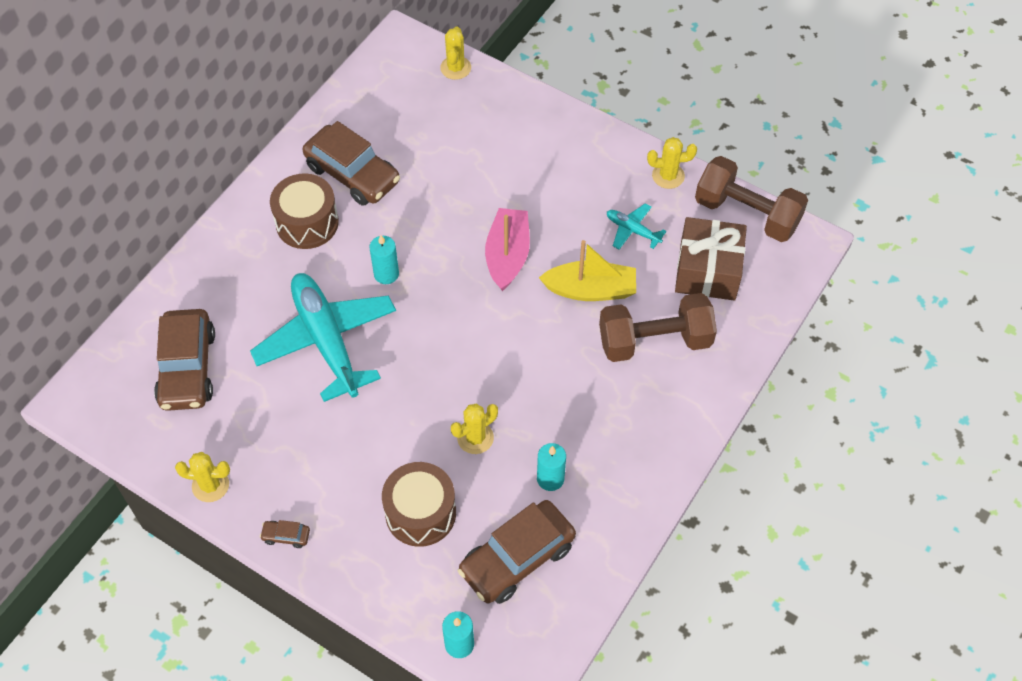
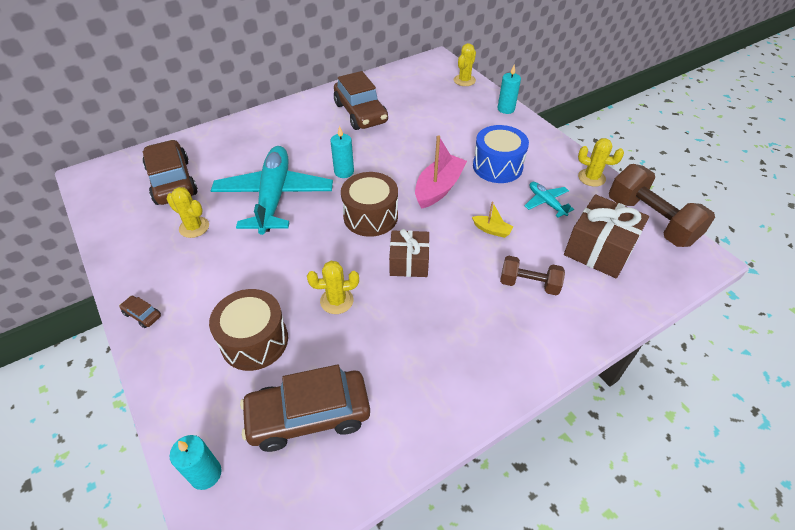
camera: 25 degrees right, 10 degrees down
(187, 368) = (172, 182): brown car -> brown car turned 135 degrees clockwise
(210, 485) = (123, 258): yellow cactus -> yellow cactus (194, 227)
(307, 223) = (312, 129): brown drum -> brown drum (370, 216)
(524, 364) = (409, 262): none -> brown gift
(550, 479) = (379, 358): turquoise candle -> turquoise candle (506, 109)
(559, 198) = (497, 166): none -> blue drum
(590, 290) = (491, 230): yellow boat -> yellow boat, size x0.50
(654, 341) = (529, 284): brown dumbbell -> brown dumbbell, size x0.58

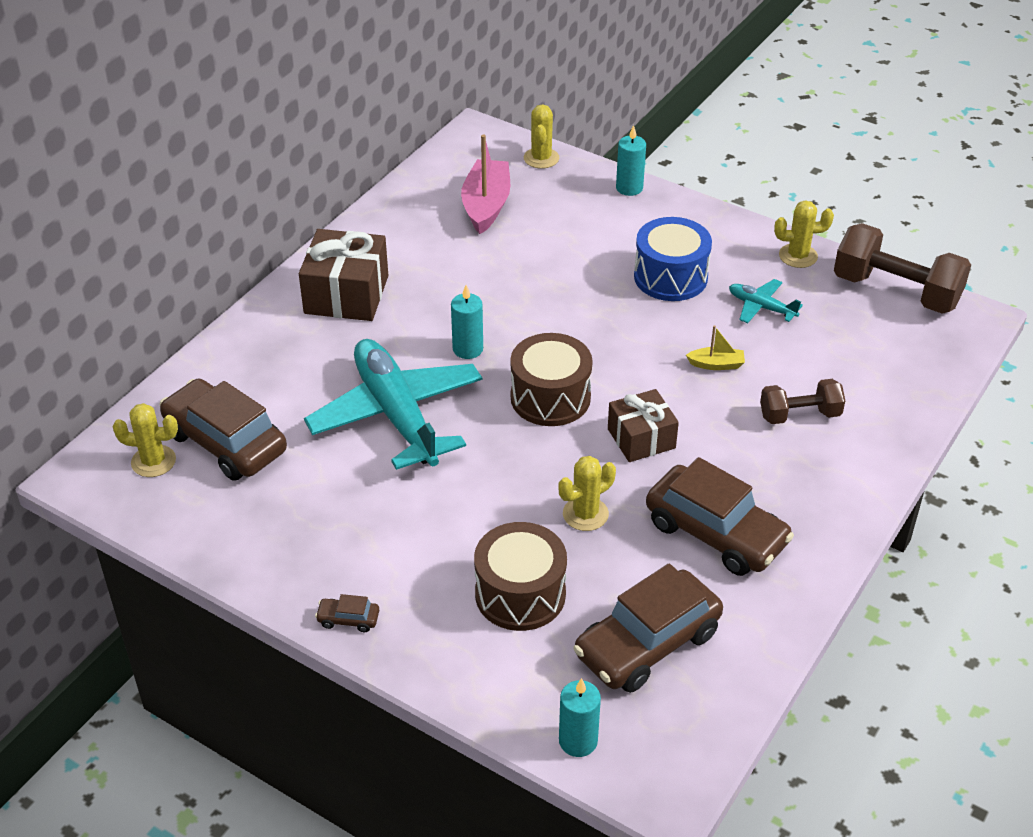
camera: 25 degrees left, 5 degrees down
(194, 227) = (317, 492): yellow cactus -> yellow cactus (153, 461)
(360, 113) = (425, 254): brown car -> brown car (716, 533)
(438, 188) = (613, 331): pink boat -> pink boat (486, 205)
(599, 249) = (856, 346): brown gift -> brown gift (346, 294)

